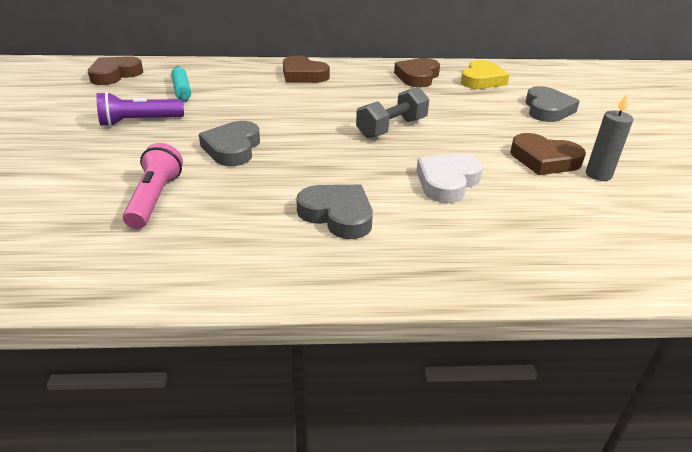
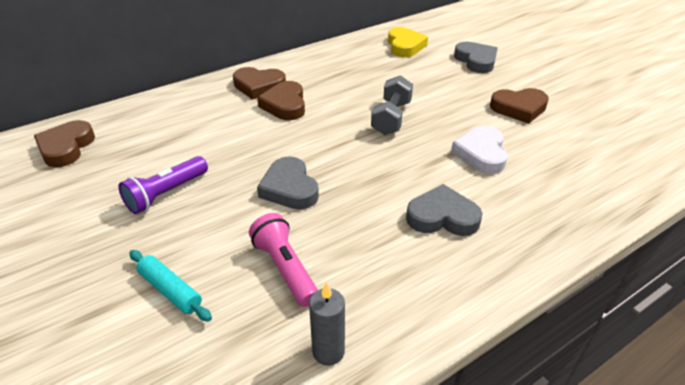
camera: 30 degrees left, 5 degrees up
(182, 90) = (163, 142): turquoise rolling pin -> turquoise rolling pin (170, 290)
(417, 77) = (355, 58): brown heart -> brown heart (285, 105)
(598, 175) = (561, 109): grey candle -> grey candle (328, 351)

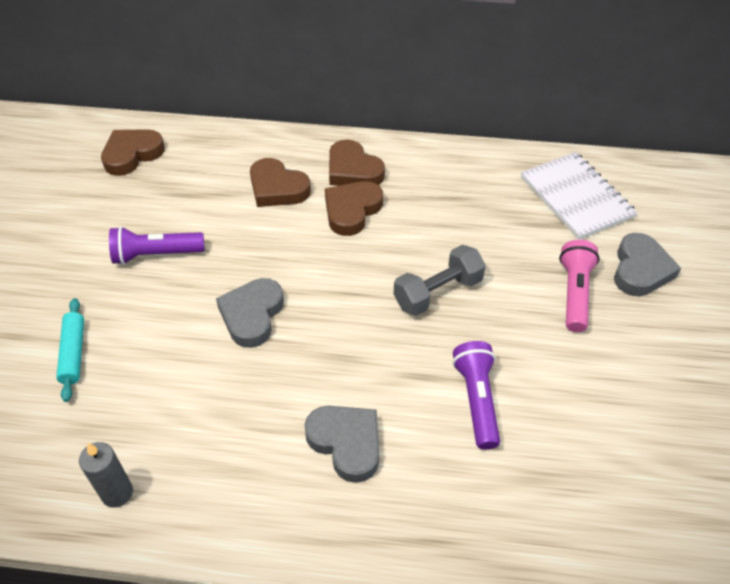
camera: 40 degrees right, 10 degrees up
(285, 268) = (165, 395): pink flashlight -> pink flashlight (574, 293)
(405, 46) = (576, 197): yellow heart -> white notebook
(481, 153) = (477, 400): white heart -> purple flashlight
(519, 108) = (602, 371): brown heart -> brown heart (277, 188)

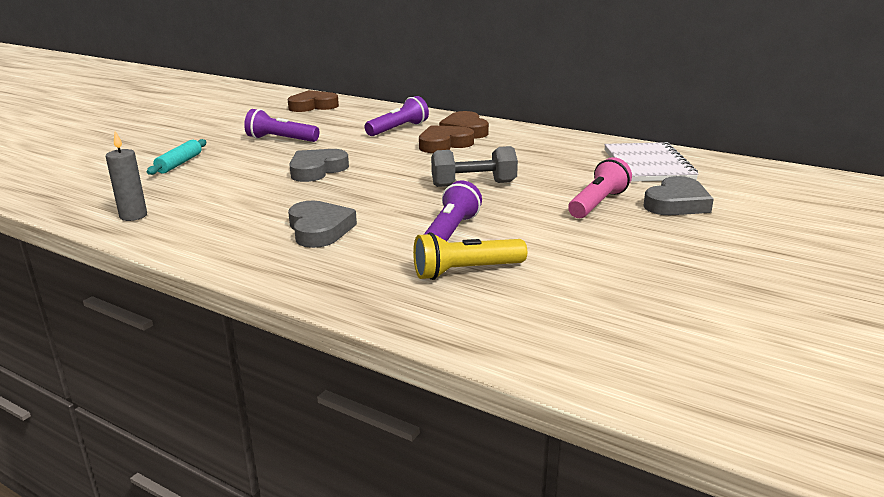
camera: 25 degrees right, 25 degrees down
(277, 188) = (398, 129): brown heart -> purple flashlight
(534, 467) = (466, 271): none -> yellow flashlight

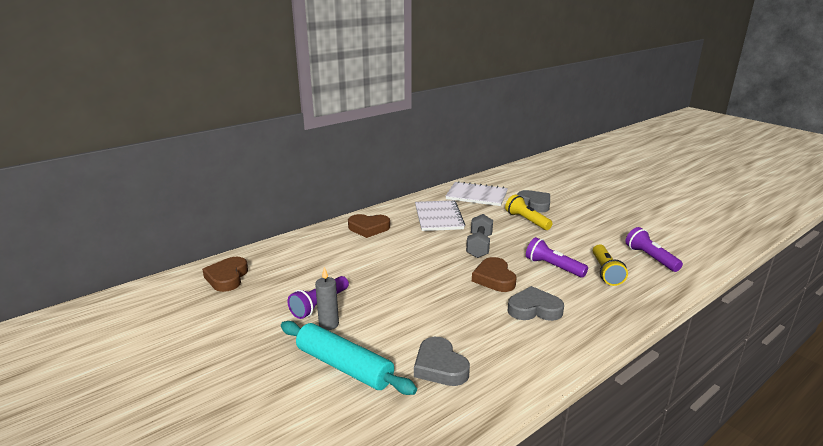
camera: 70 degrees left, 0 degrees up
(133, 216) = (473, 396): grey candle -> grey candle (329, 324)
(179, 163) = (344, 366): turquoise rolling pin -> turquoise rolling pin, size x1.78
(317, 170) = (414, 296): grey heart -> grey heart (440, 366)
(398, 129) = (341, 250): purple flashlight -> purple flashlight (650, 258)
(444, 144) = (393, 240): brown heart -> brown heart (494, 278)
(538, 154) = (438, 217): none -> white notebook
(598, 203) = (527, 221): pink flashlight -> yellow flashlight

